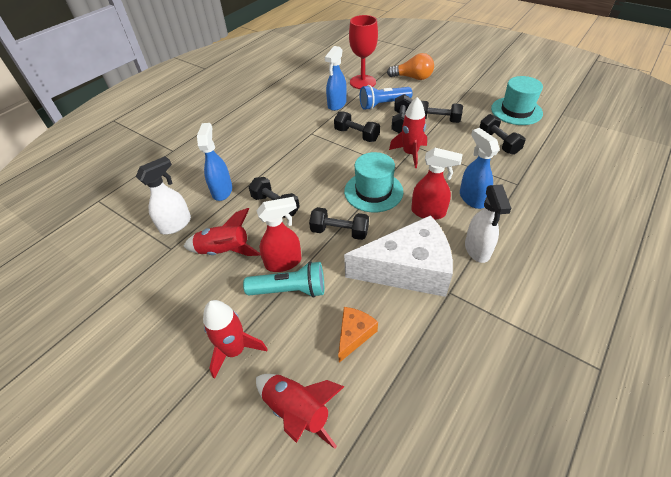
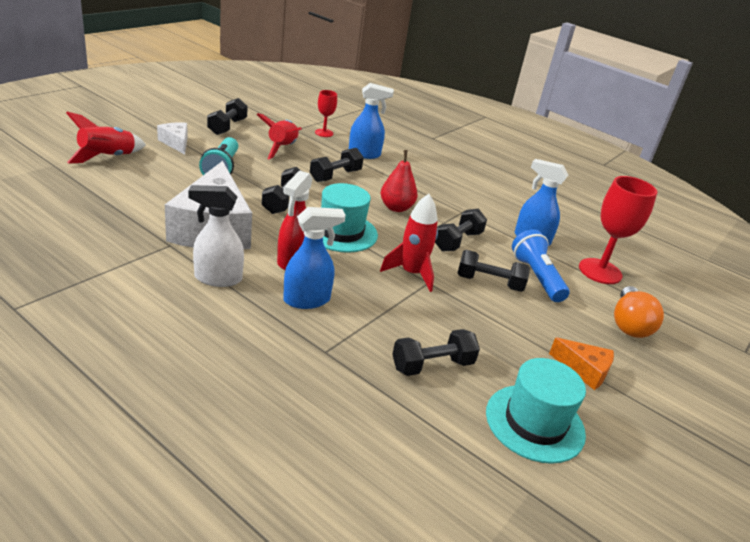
camera: 85 degrees right, 15 degrees down
(176, 224) = (324, 133): white spray bottle -> red goblet
(235, 350) = (176, 143): red rocket -> white cheese
(284, 262) = (255, 170): red spray bottle -> none
(320, 165) = (396, 208): none -> red pear
(354, 335) = (156, 188): orange cheese -> orange cheese (584, 370)
(437, 120) = (497, 318): black dumbbell -> black dumbbell (227, 127)

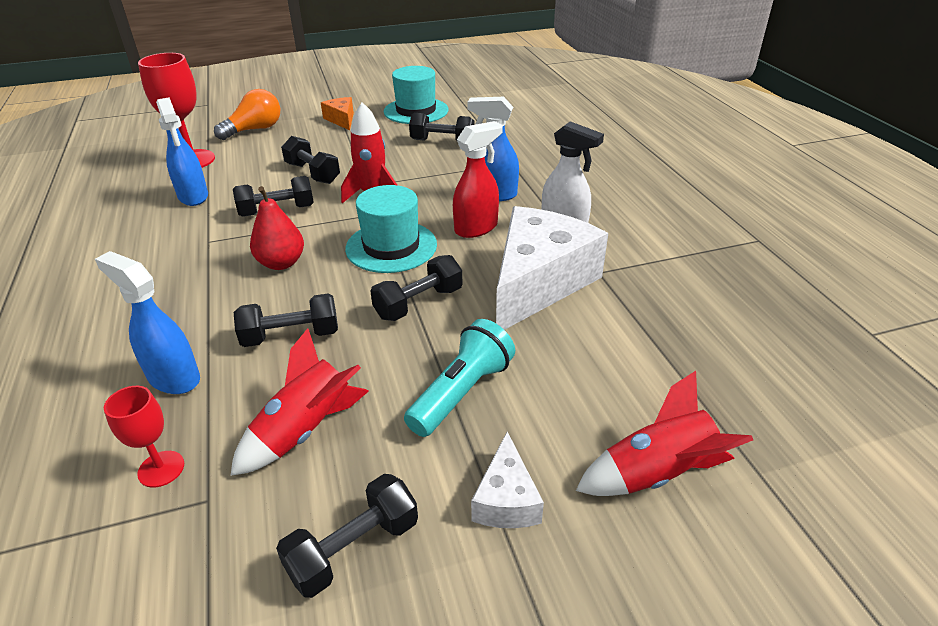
camera: 140 degrees left, 5 degrees up
(536, 277) = (261, 168): blue flashlight -> none

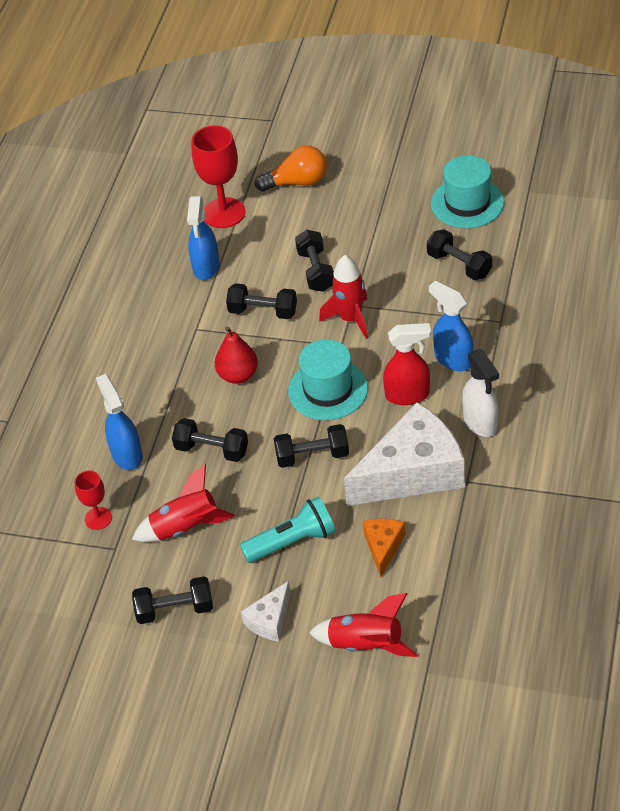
camera: 35 degrees right, 10 degrees up
(341, 120) = (385, 193): orange cheese -> orange cheese (383, 547)

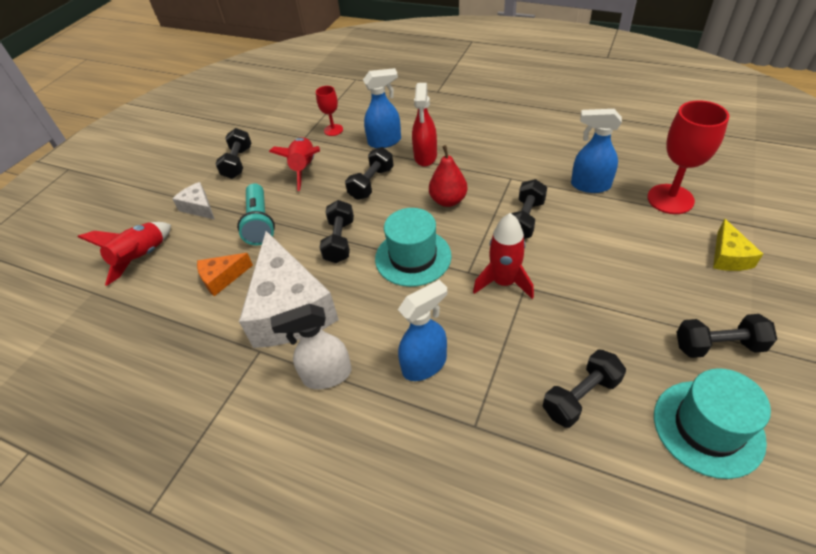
camera: 100 degrees right, 0 degrees up
(297, 182) = (728, 256): orange light bulb -> yellow cheese
(316, 271) = (579, 261): black dumbbell -> black dumbbell (718, 346)
(383, 547) = (222, 278): orange cheese -> orange cheese turned 135 degrees clockwise
(408, 395) = (386, 317): red spray bottle -> red spray bottle (425, 157)

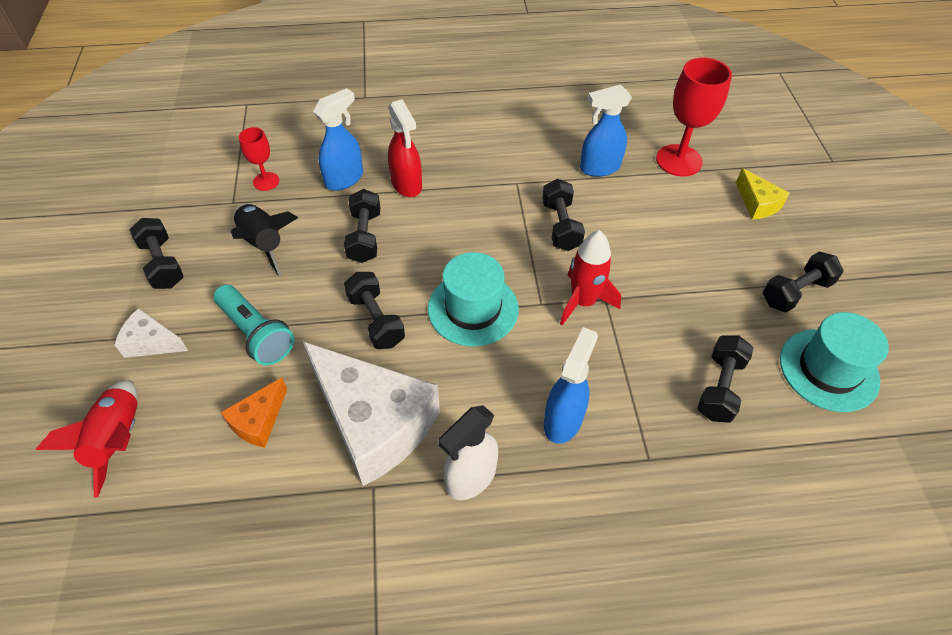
camera: 35 degrees left, 5 degrees up
(304, 169) = (264, 244): red rocket -> black rocket
(448, 200) = (467, 230): red pear -> none

